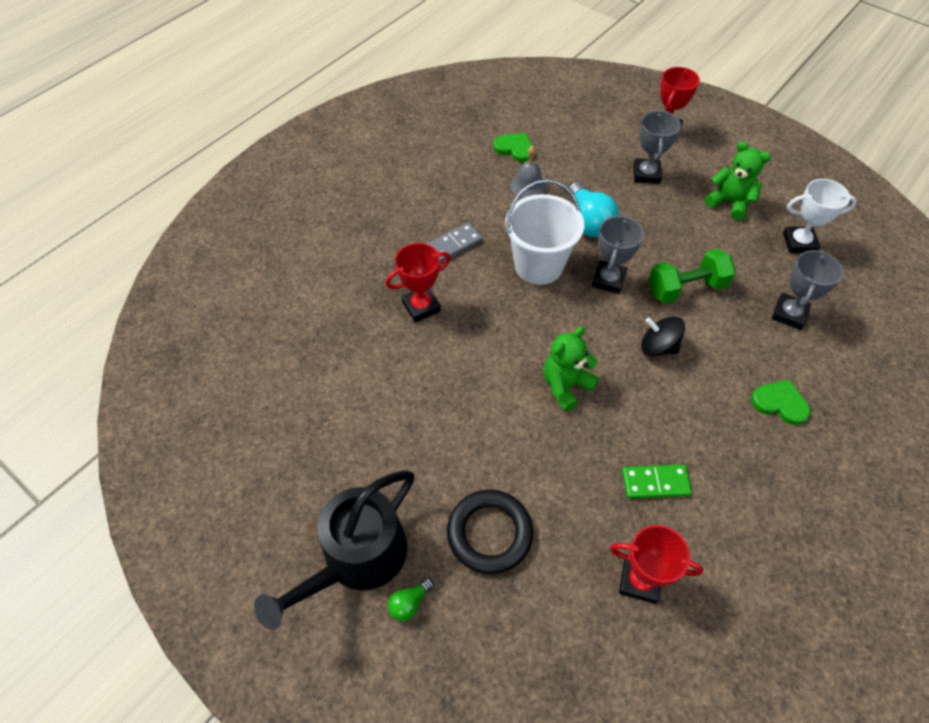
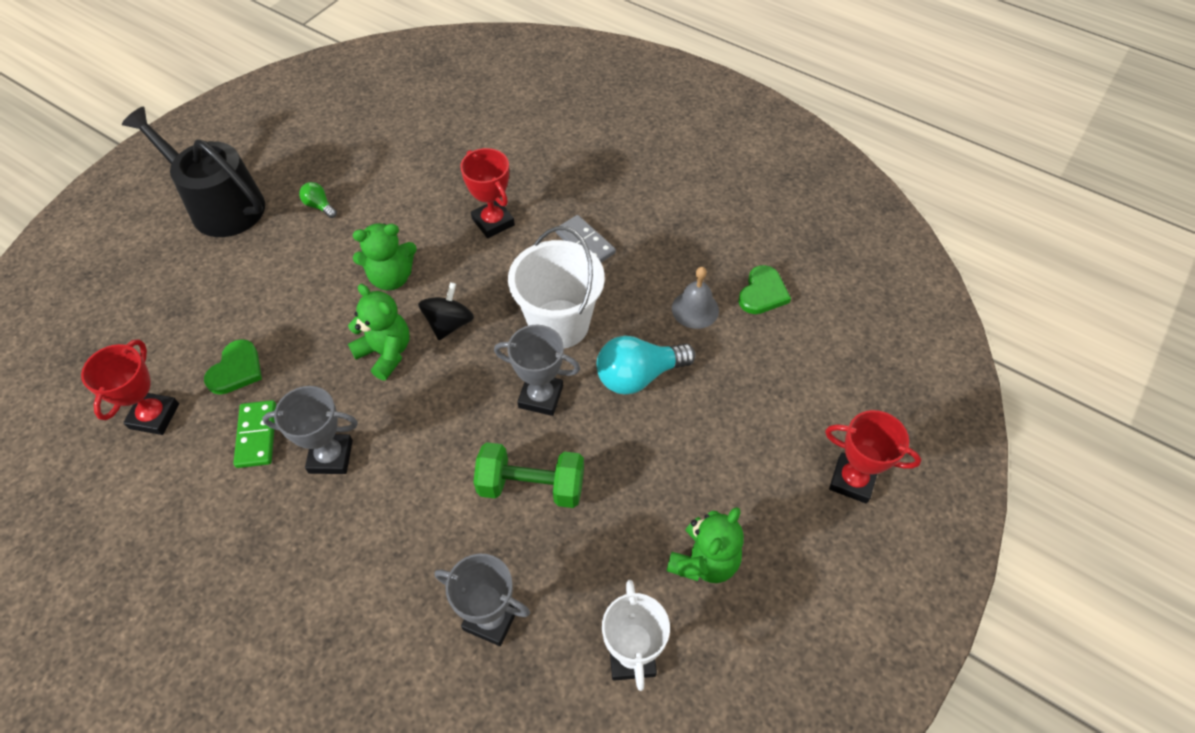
camera: 85 degrees right, 0 degrees up
(409, 603) = (173, 243): green light bulb -> green light bulb (319, 206)
(480, 384) = (391, 278): none -> green teddy bear
(489, 533) = (226, 294): black ring -> none
(646, 174) = (744, 449): grey trophy -> grey trophy (331, 457)
(658, 347) = (436, 448): black spinning top -> black spinning top (449, 324)
(686, 288) = (531, 486): green dumbbell -> green dumbbell turned 60 degrees counterclockwise
(780, 403) = (346, 583): green heart -> green heart (236, 370)

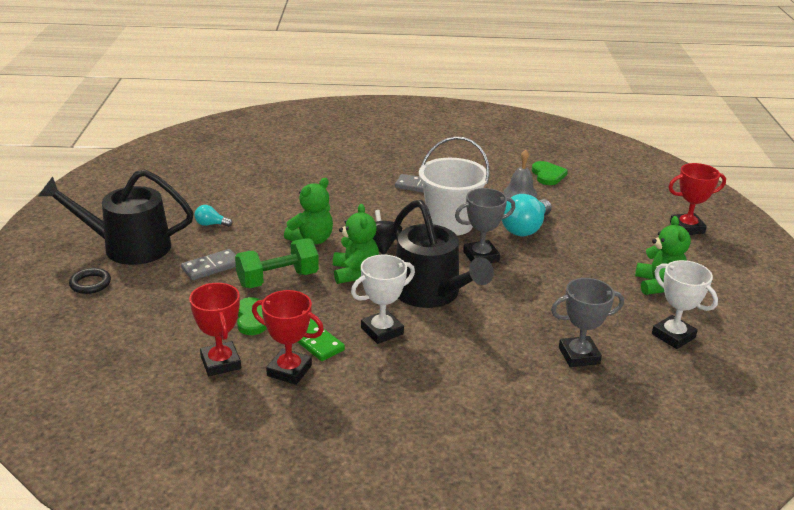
camera: 35 degrees left, 25 degrees down
(147, 243) = (90, 284): none -> black ring
(264, 272) = (211, 267): none -> grey domino
(319, 206) = (211, 224): green light bulb -> turquoise light bulb
(331, 457) = (382, 331): grey trophy -> white trophy
(386, 353) = (355, 273): green teddy bear -> green teddy bear turned 75 degrees clockwise
(431, 427) = (431, 293): none -> black watering can
(493, 222) = (348, 195): red trophy -> red trophy (289, 370)
(531, 486) = (526, 294): green dumbbell -> green dumbbell (278, 279)

